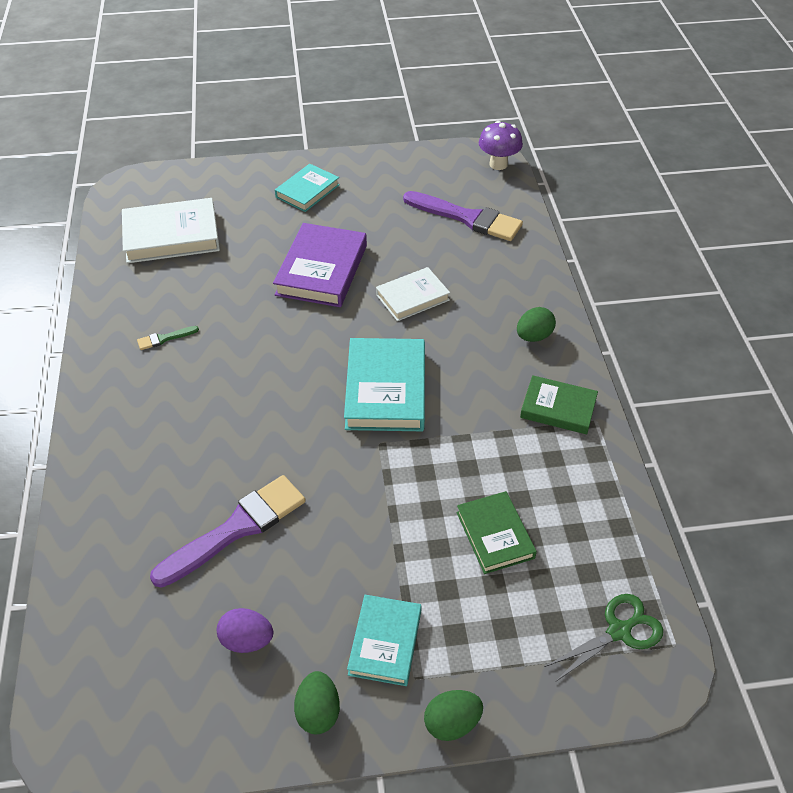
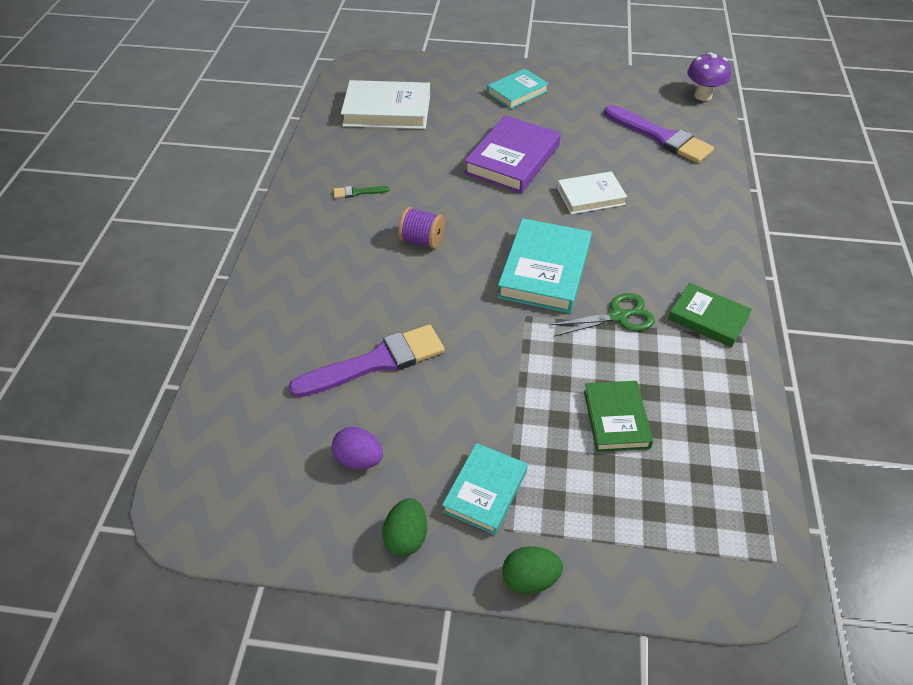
camera: 15 degrees right, 0 degrees up
(249, 381) = (422, 240): none -> purple spool
(534, 336) = (700, 250): green egg -> none
(619, 631) = (719, 535): green scissors -> green scissors (618, 316)

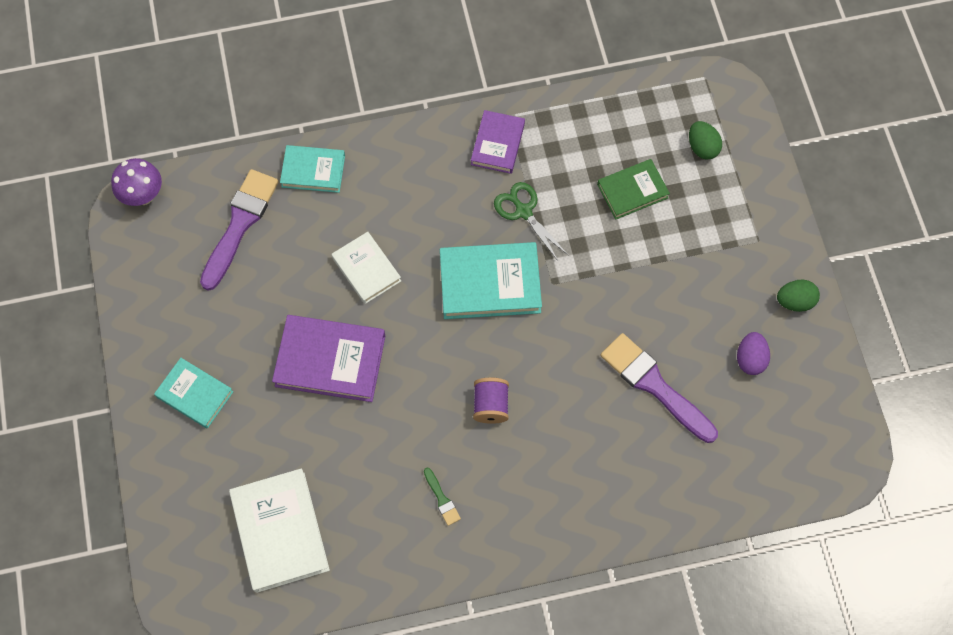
camera: 110 degrees left, 20 degrees up
(485, 491) = (735, 262): turquoise book -> turquoise book (313, 171)
(530, 579) = (786, 215): green egg -> green egg (702, 147)
(708, 318) = (497, 144): green book -> purple book

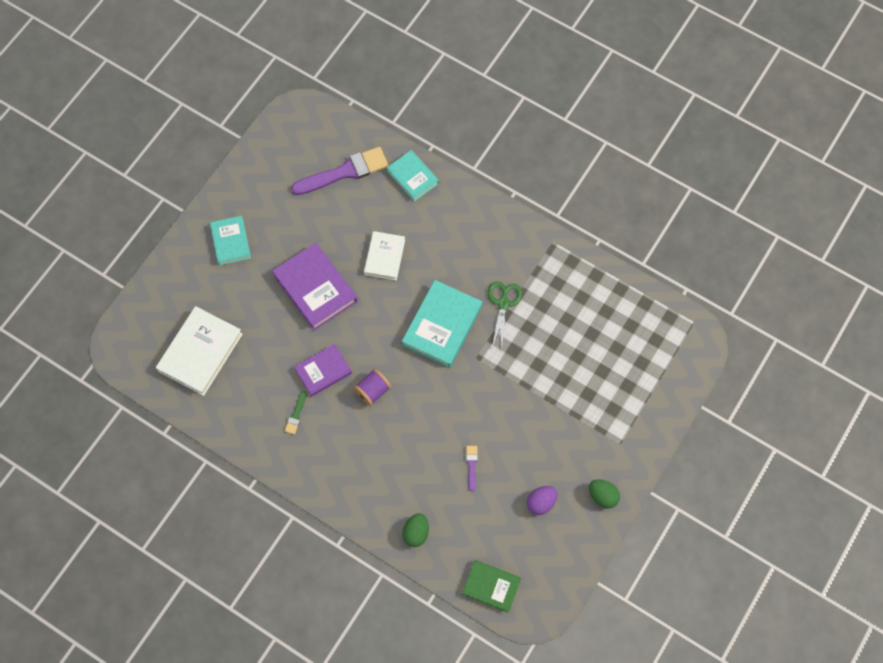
camera: 45 degrees right, 0 degrees up
(143, 195) = (311, 111): purple mushroom -> none
(490, 283) = (442, 326): turquoise book -> turquoise book turned 75 degrees clockwise
(497, 144) = (529, 253): purple book -> purple book (323, 371)
(632, 191) = (577, 348): green book -> green book (491, 586)
(654, 385) = (471, 465): purple brush -> purple brush, size x0.43
(702, 147) = (646, 361): green egg -> green egg (416, 533)

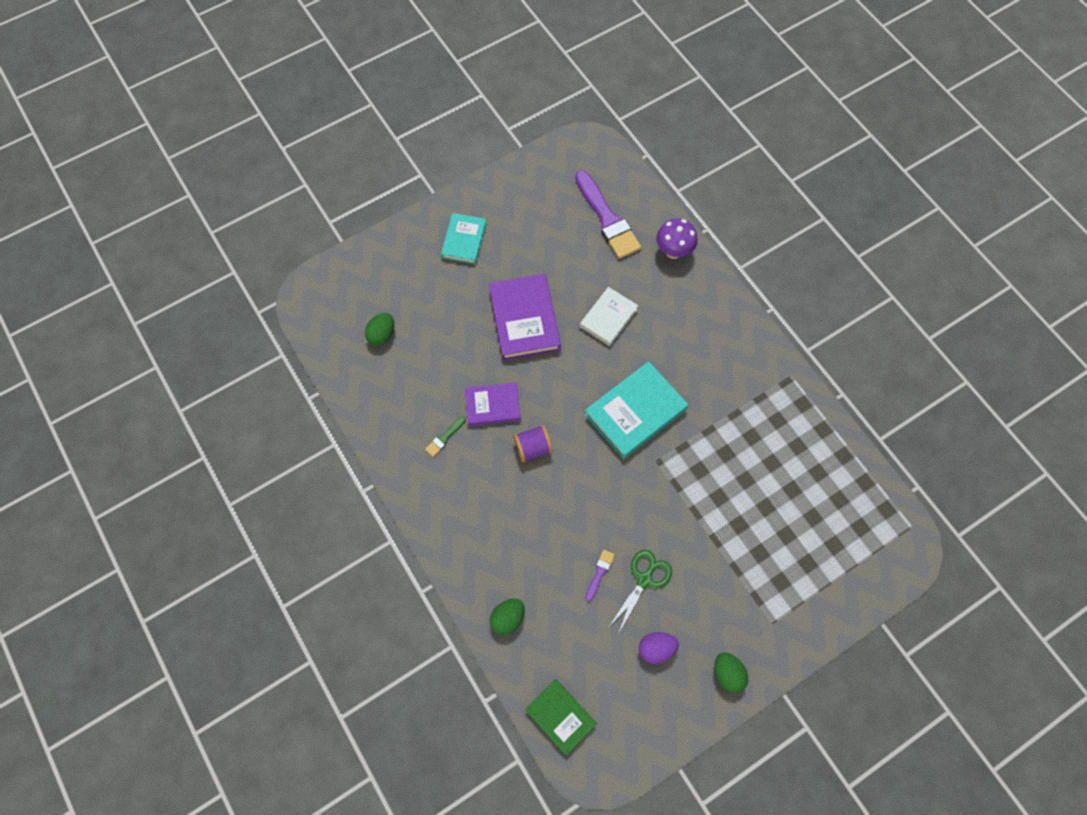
camera: 25 degrees right, 0 degrees up
(200, 352) = (382, 335): white book -> green egg
(344, 172) = (607, 219): purple brush -> purple brush turned 60 degrees clockwise
(412, 177) = (673, 251): turquoise book -> purple mushroom
(503, 303) = (710, 416): green scissors -> green scissors (644, 579)

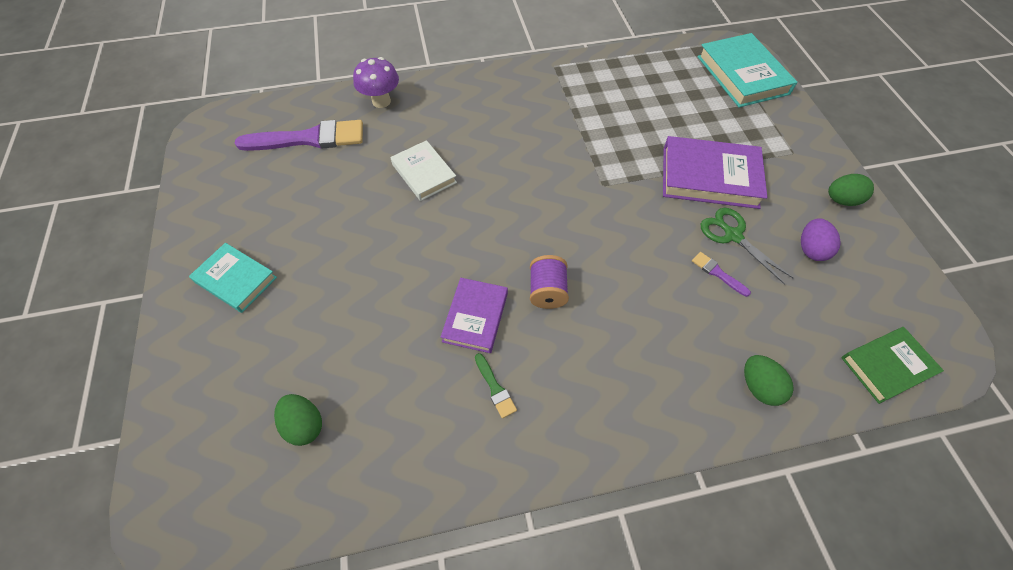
camera: 70 degrees left, 10 degrees down
(524, 320) = (381, 249): purple book -> purple book (709, 177)
(635, 412) = (542, 185): turquoise book -> turquoise book (742, 75)

